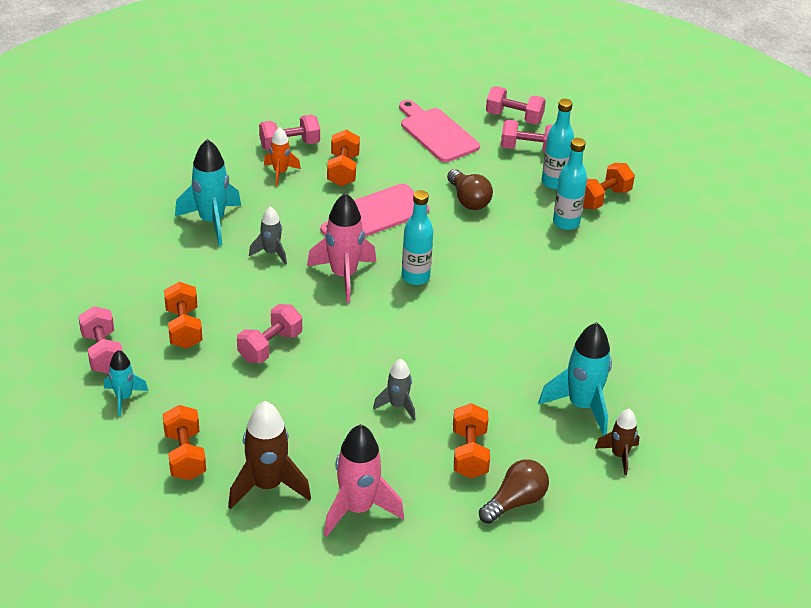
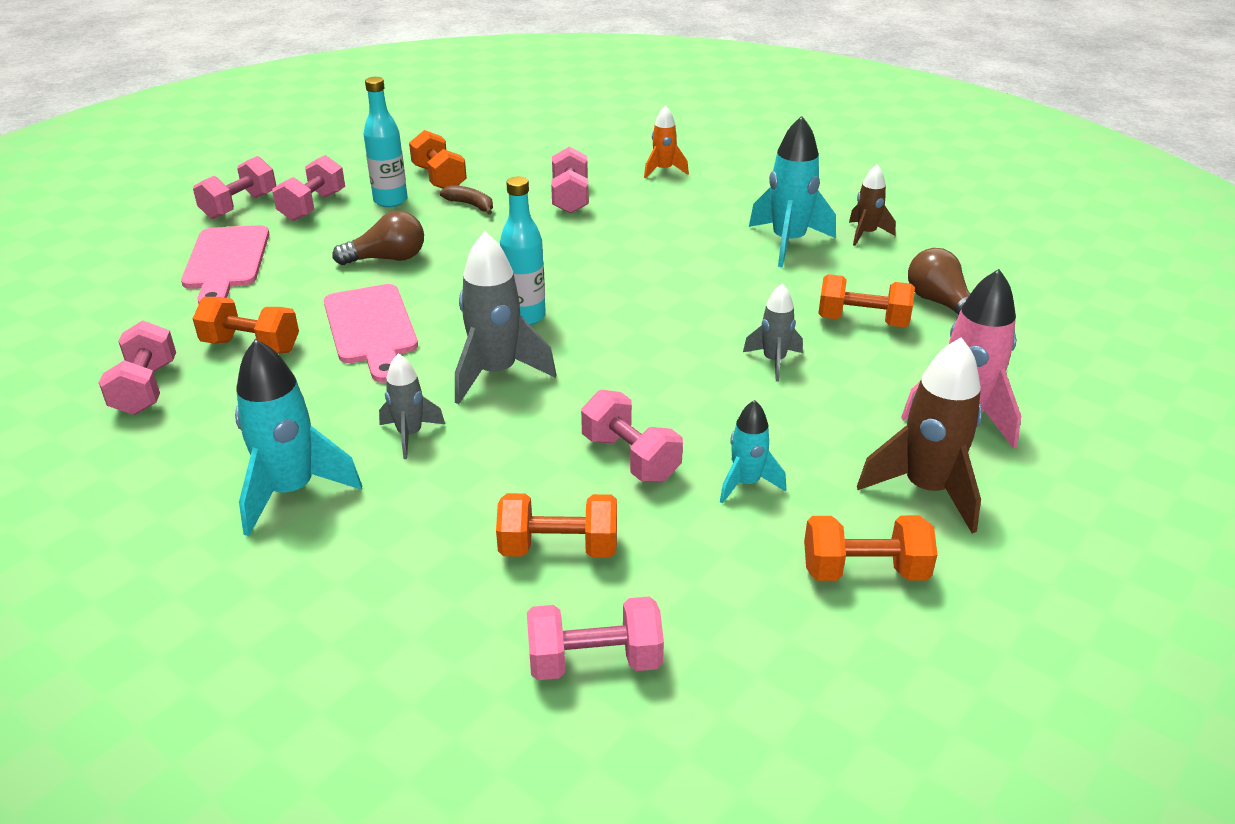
camera: 75 degrees left, 5 degrees down
(124, 398) = (720, 638): turquoise rocket -> turquoise rocket (746, 484)
(280, 173) = (212, 405): orange rocket -> orange rocket (663, 170)
(343, 276) = (496, 373): pink rocket -> grey rocket
(436, 133) = (226, 262): pink cutting board -> pink cutting board turned 75 degrees counterclockwise
(566, 223) = (471, 205): turquoise bottle -> brown banana
(603, 272) = (570, 198): none -> pink dumbbell

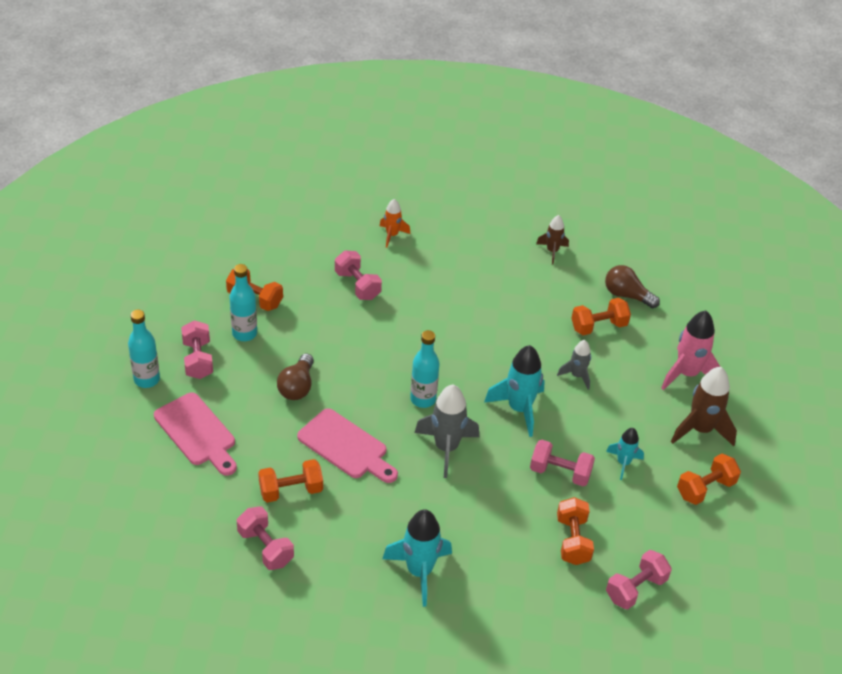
camera: 35 degrees left, 10 degrees up
(239, 206) = (147, 379): pink dumbbell -> turquoise bottle
(387, 259) = (297, 386): brown light bulb -> brown light bulb turned 150 degrees clockwise
(410, 435) = (442, 509): grey rocket -> none
(471, 205) = (301, 317): brown banana -> none
(559, 548) = (572, 540): orange dumbbell -> orange dumbbell turned 60 degrees counterclockwise
(788, 242) = (516, 276): turquoise rocket -> turquoise rocket (519, 409)

